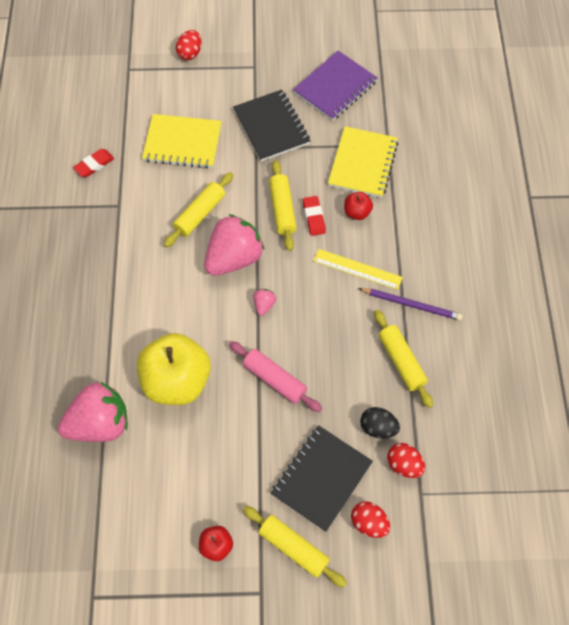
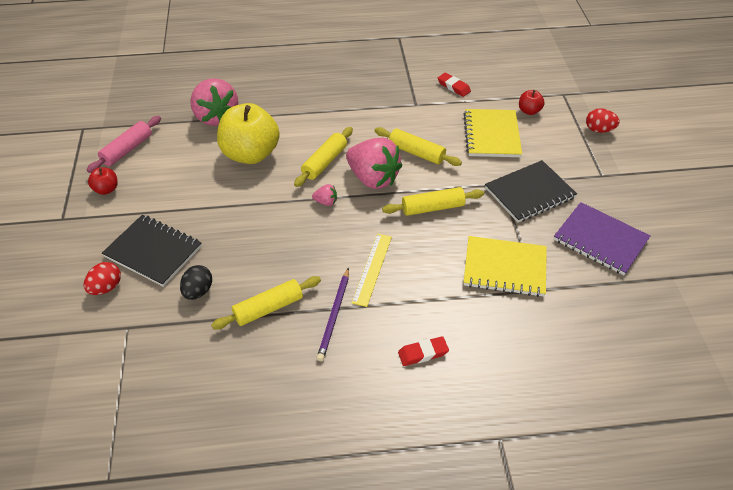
camera: 85 degrees right, 15 degrees down
(274, 380) = (250, 214): pink rolling pin -> pink rolling pin (127, 150)
(293, 547) = (95, 236): yellow rolling pin -> yellow rolling pin (325, 162)
(314, 217) = (428, 231): red eraser -> red eraser (423, 353)
(357, 212) = (440, 265): red apple -> red apple (529, 111)
(404, 465) = (158, 313): red egg -> none

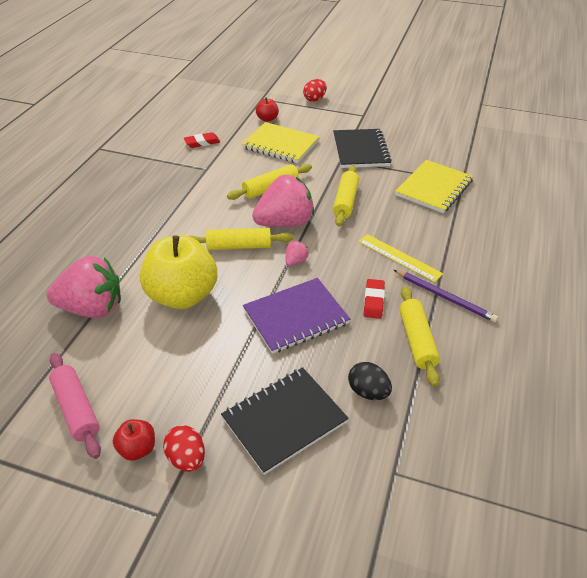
camera: 65 degrees left, 5 degrees down
(106, 287) = (319, 483): red egg -> red egg (187, 458)
(325, 162) = (239, 246): yellow rolling pin -> yellow rolling pin turned 60 degrees counterclockwise
(423, 353) = (506, 257): red eraser -> red eraser (373, 301)
(600, 240) = (427, 138): purple notebook -> purple notebook (296, 317)

